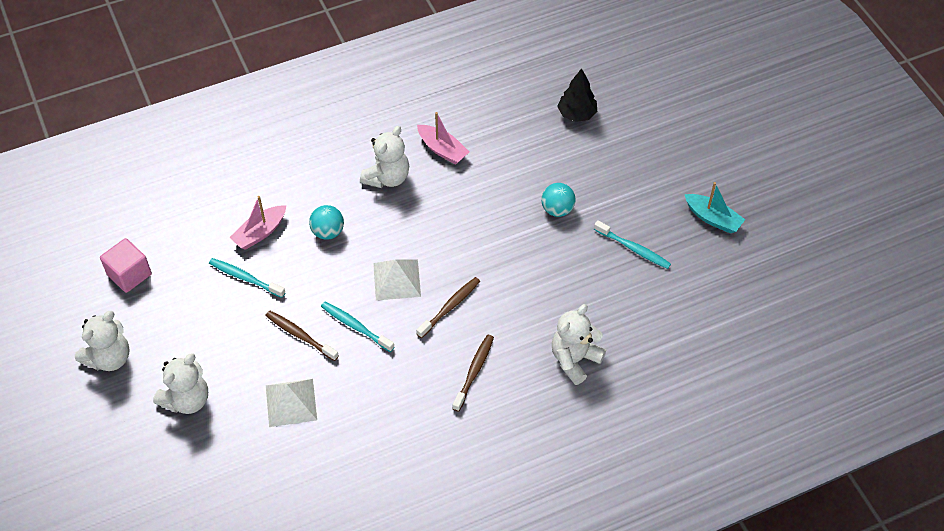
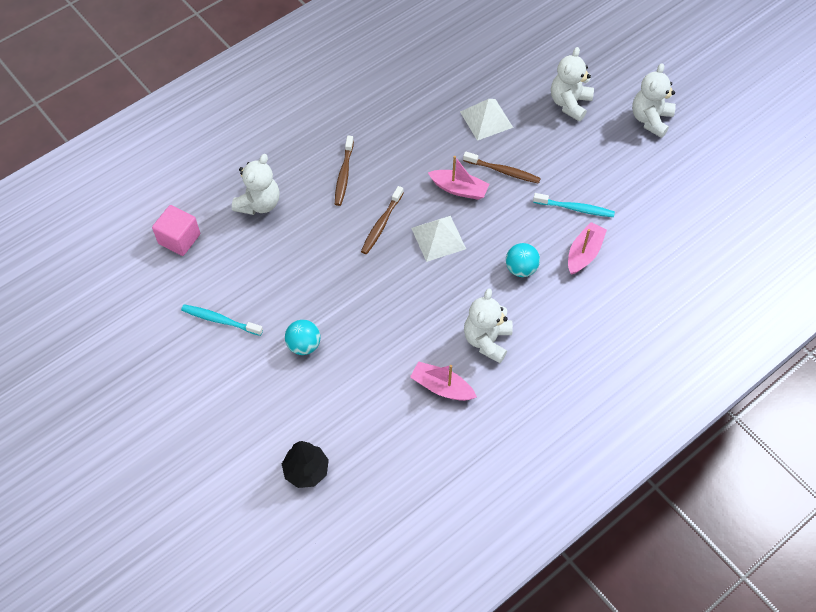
camera: 165 degrees right, 5 degrees up
(129, 274) = (678, 188): pink cube -> pink cube (179, 239)
(355, 326) = (459, 189): turquoise toothbrush -> pink boat
(712, 218) = (142, 373): turquoise boat -> none

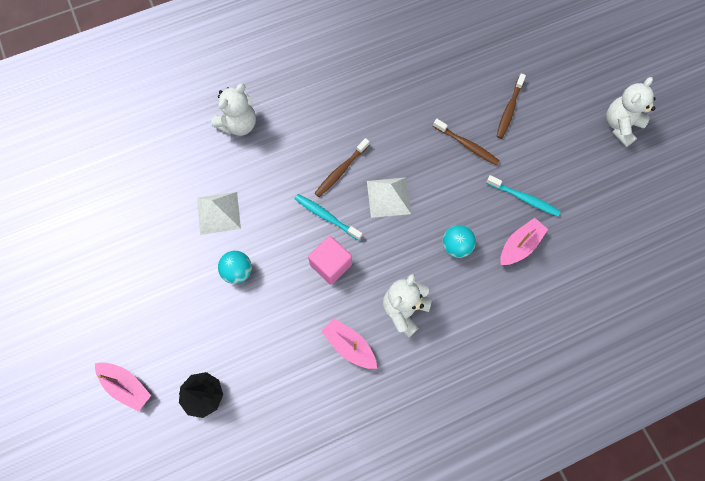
camera: 15 degrees right, 10 degrees up
(179, 239) = (160, 141): pink cube -> pink cube (331, 265)
(220, 320) = (172, 228): turquoise toothbrush -> turquoise toothbrush (326, 216)
(344, 175) = (321, 115): brown toothbrush -> brown toothbrush (509, 110)
(459, 189) = (421, 153): pink boat -> pink boat (126, 386)
(486, 119) = (465, 90): white pyramid -> white pyramid (218, 213)
(569, 103) = (548, 92): white teddy bear -> none

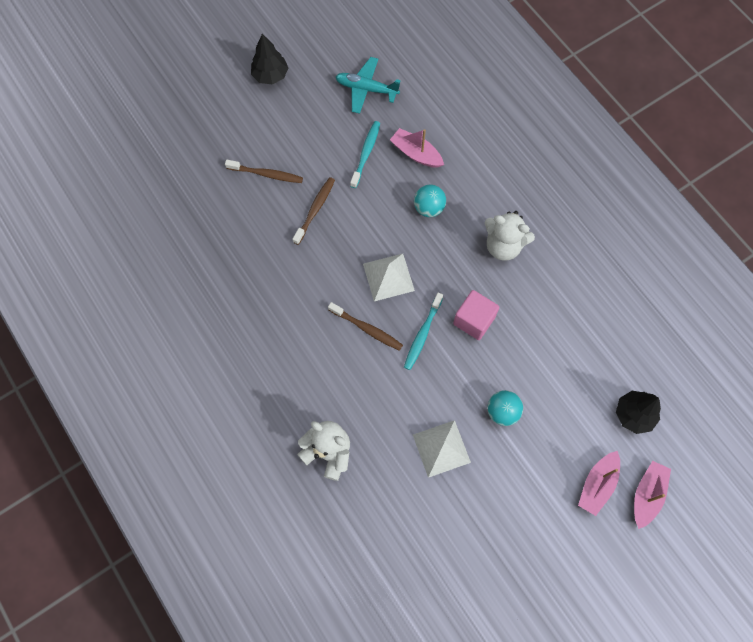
camera: 100 degrees left, 0 degrees up
(349, 346) = (550, 289): pink boat -> pink boat (597, 484)
(600, 211) = (366, 89): none -> turquoise plane
(620, 126) = (270, 75): white teddy bear -> black tree

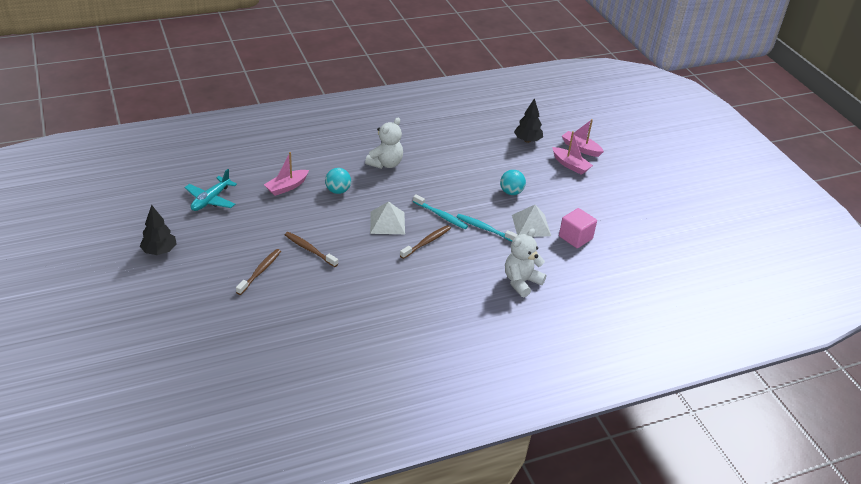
camera: 80 degrees left, 30 degrees down
(366, 153) = (272, 212): turquoise toothbrush -> turquoise toothbrush (484, 228)
(474, 320) = (439, 189): pink cube -> pink cube (575, 237)

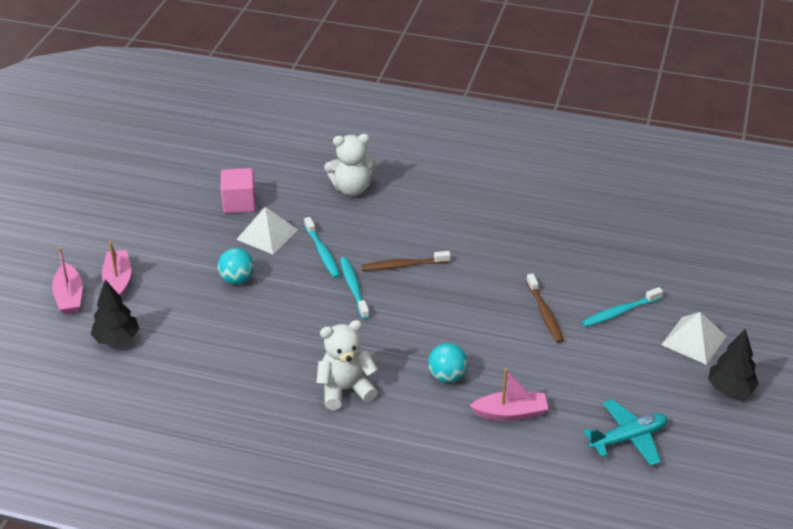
camera: 140 degrees left, 0 degrees up
(260, 271) = (619, 312): brown toothbrush -> turquoise toothbrush
(387, 222) = (425, 307): white pyramid -> white pyramid (694, 340)

